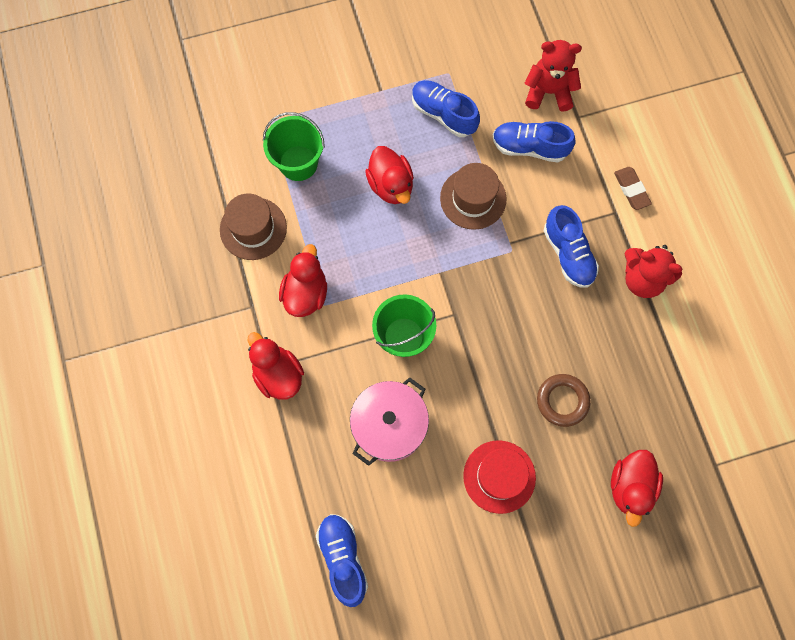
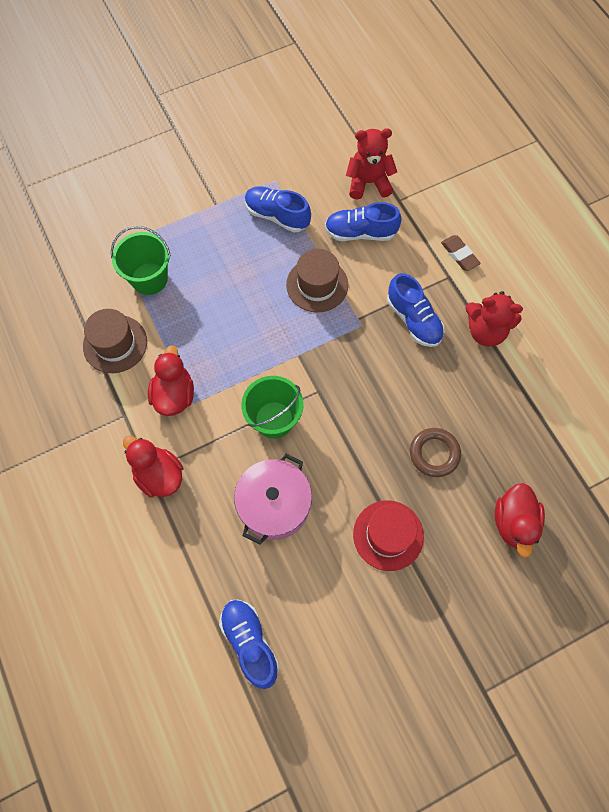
camera: 10 degrees left, 5 degrees down
(391, 185) = (239, 285): red duck -> none

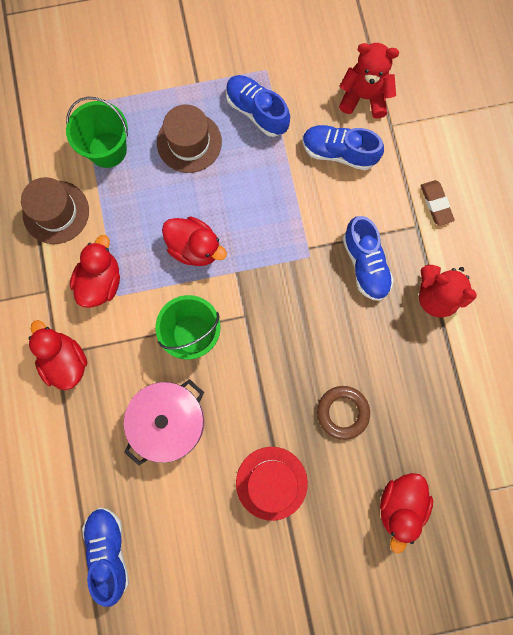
camera: 15 degrees right, 10 degrees up
(254, 343) = (195, 248): none -> red duck
(317, 285) = (276, 200): brown hat -> brown hat (189, 142)

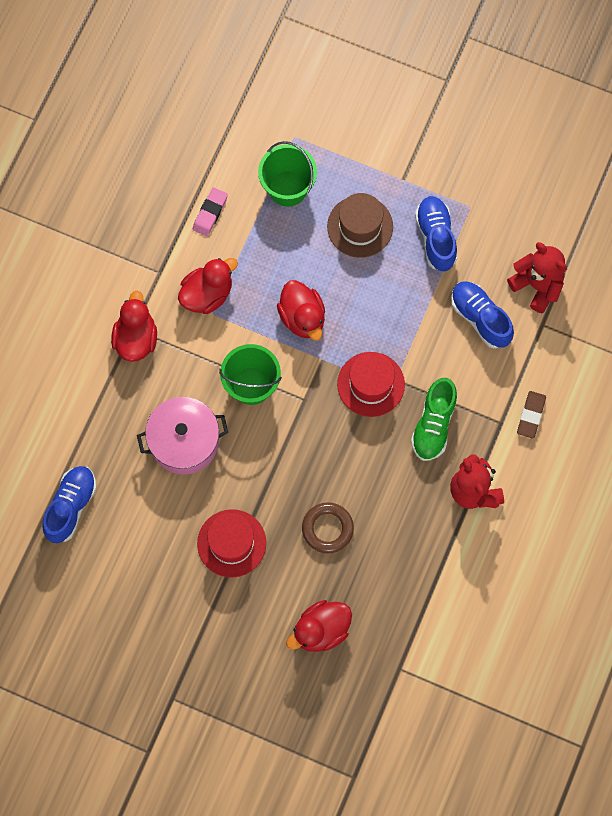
camera: 35 degrees right, 5 degrees down
(56, 212) = (210, 213): brown hat -> pink eraser
(290, 265) = (371, 384): none -> red hat
(365, 264) = (433, 425): blue shoe -> green shoe

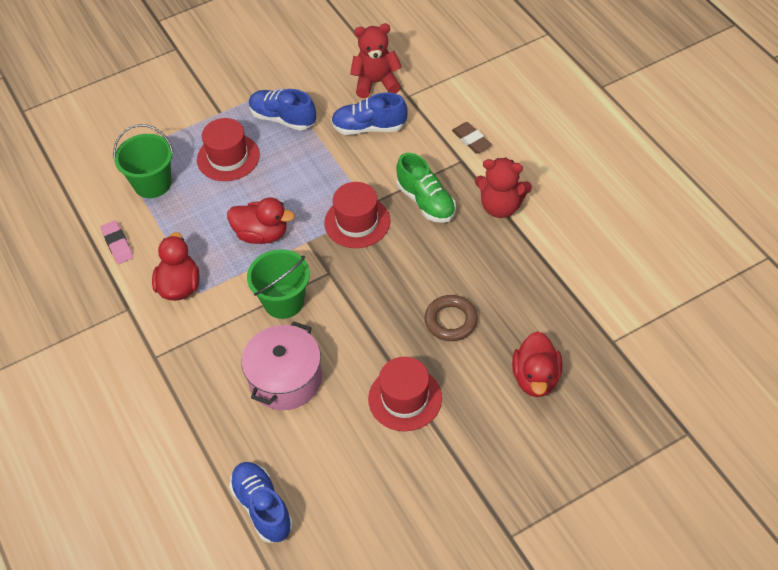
camera: 50 degrees left, 20 degrees down
(136, 338) = (165, 360): red duck -> none
(360, 226) = (228, 157): brown hat -> red hat

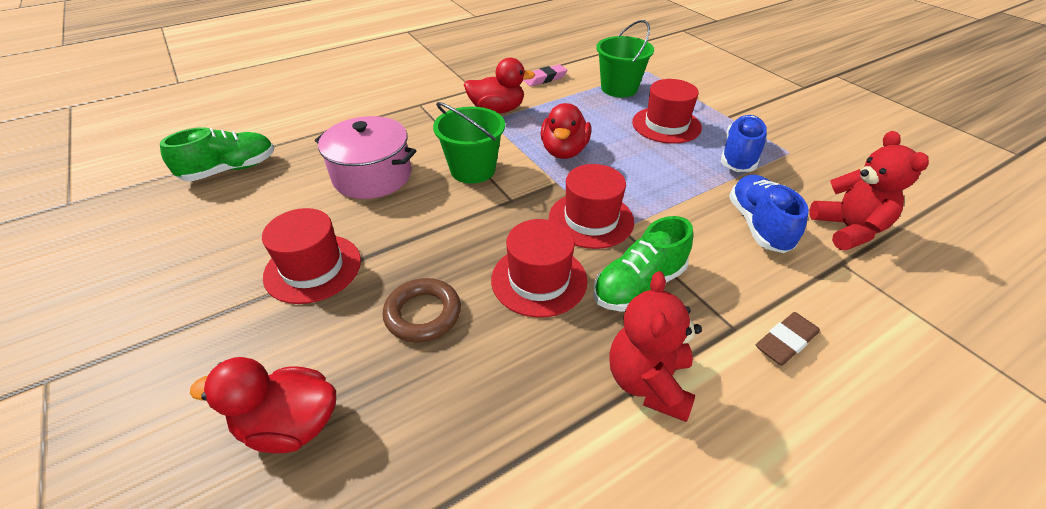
camera: 85 degrees right, 10 degrees down
(262, 507) = (230, 170): blue shoe -> green shoe
(420, 256) = (539, 280): none -> red hat

